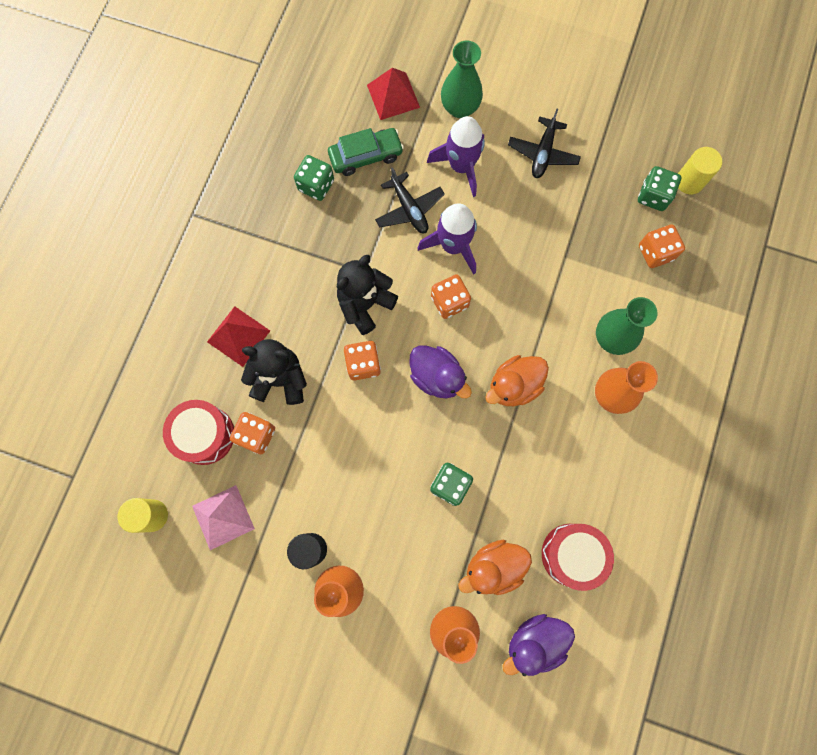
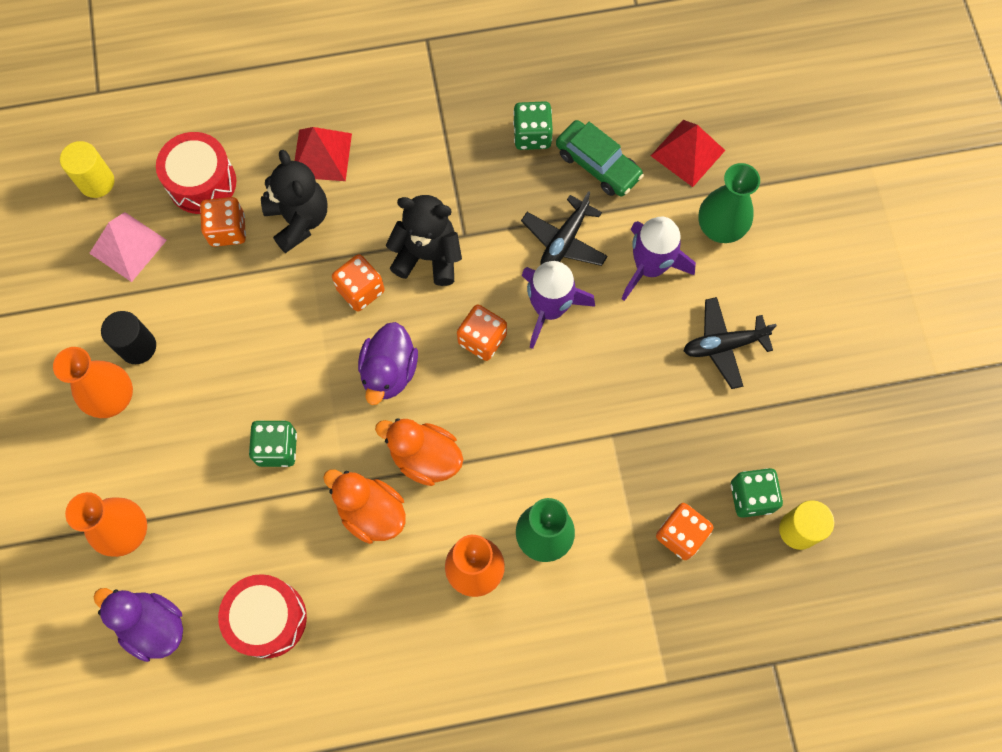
camera: 60 degrees right, 5 degrees down
(493, 567) = (211, 541): orange duck -> orange duck (371, 512)

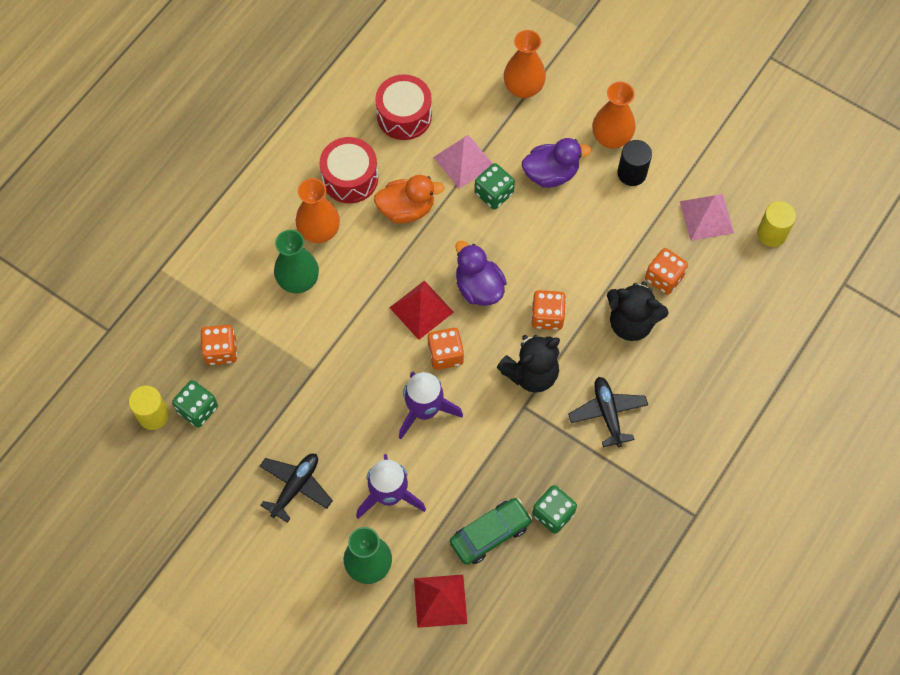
camera: 135 degrees right, 5 degrees down
(153, 626) = (458, 63): purple duck -> purple duck (551, 173)
(202, 182) = (713, 290): red drum -> red drum (350, 178)
(267, 510) = (463, 161): none -> pink pyramid
(322, 155) = (666, 374): red pyramid -> red pyramid (421, 310)
(425, 457) = (408, 261): orange duck -> none
(564, 241) = (459, 461): black plane -> black plane (607, 413)
(597, 165) = (490, 534): green car -> green car turned 150 degrees clockwise

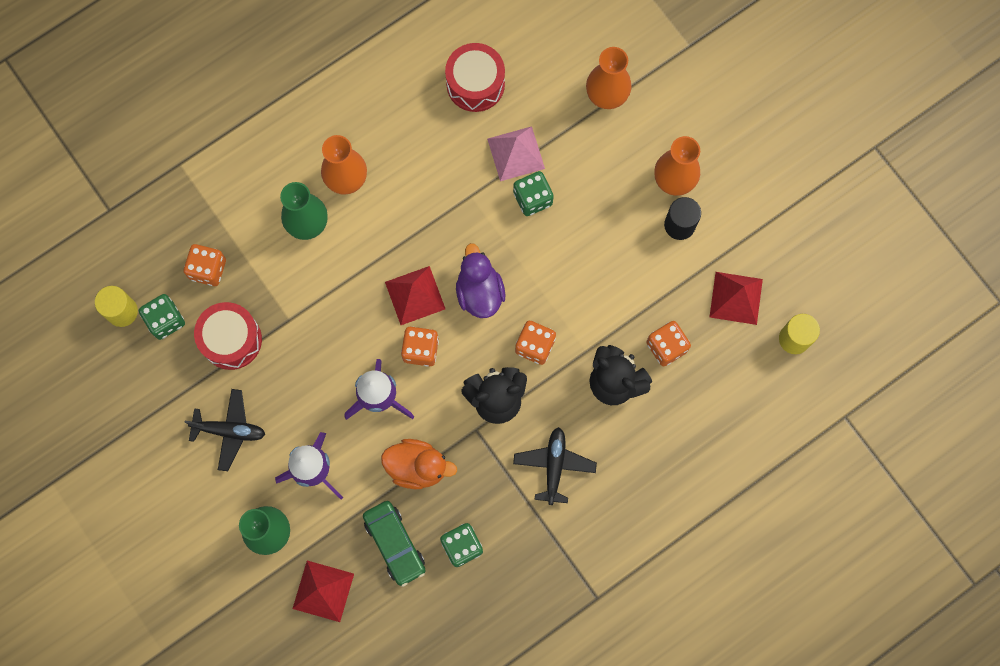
camera: 20 degrees right, 10 degrees up
(295, 487) = (229, 431): black plane -> black plane turned 45 degrees clockwise
(350, 178) = (397, 133): red drum -> red drum (231, 340)
(406, 209) = (440, 185): orange duck -> orange duck (417, 467)
(490, 534) = (394, 544): green car -> green car turned 75 degrees clockwise
(551, 173) = (598, 197): purple duck -> none
(706, 217) = (736, 298): pink pyramid -> red pyramid

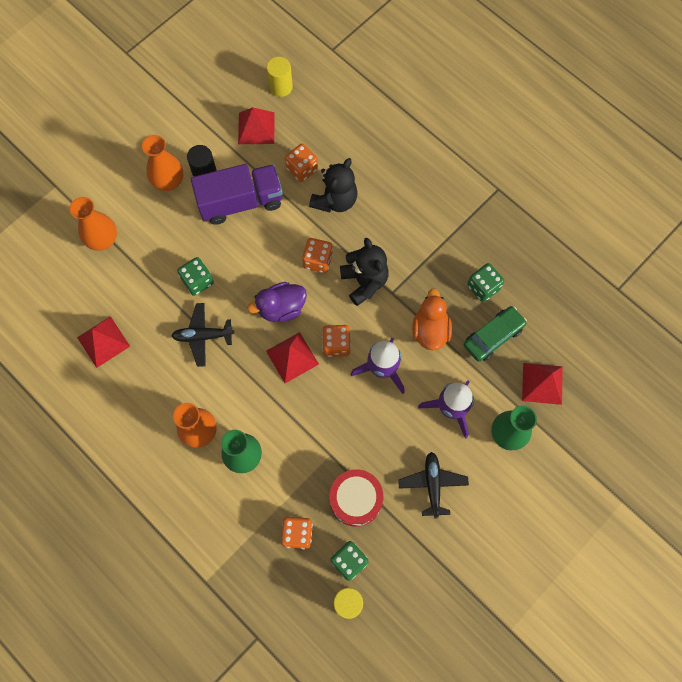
camera: 100 degrees left, 5 degrees down
(475, 84) = (103, 342): red drum -> red pyramid
(516, 153) = (161, 300): pink pyramid -> none
(554, 465) = (407, 232): black plane -> black plane (203, 336)
(631, 263) = (240, 202): none -> purple truck

